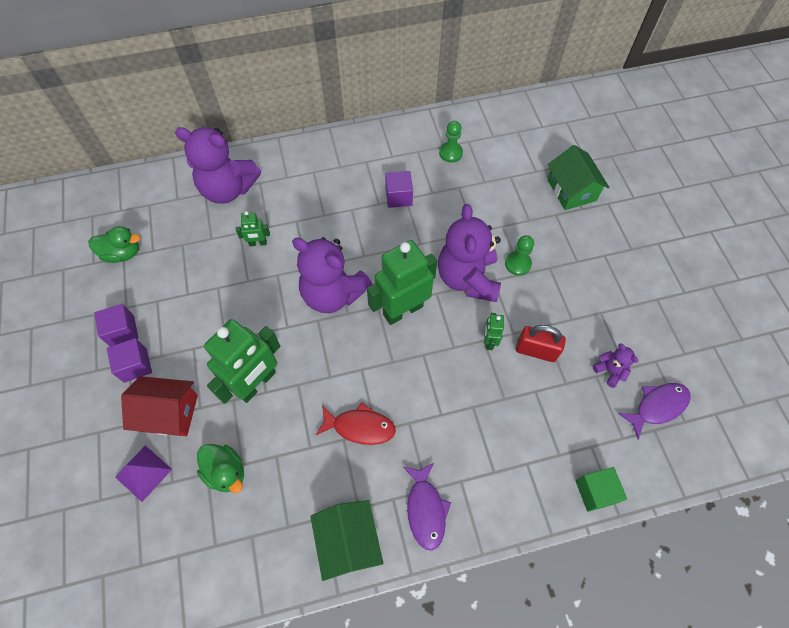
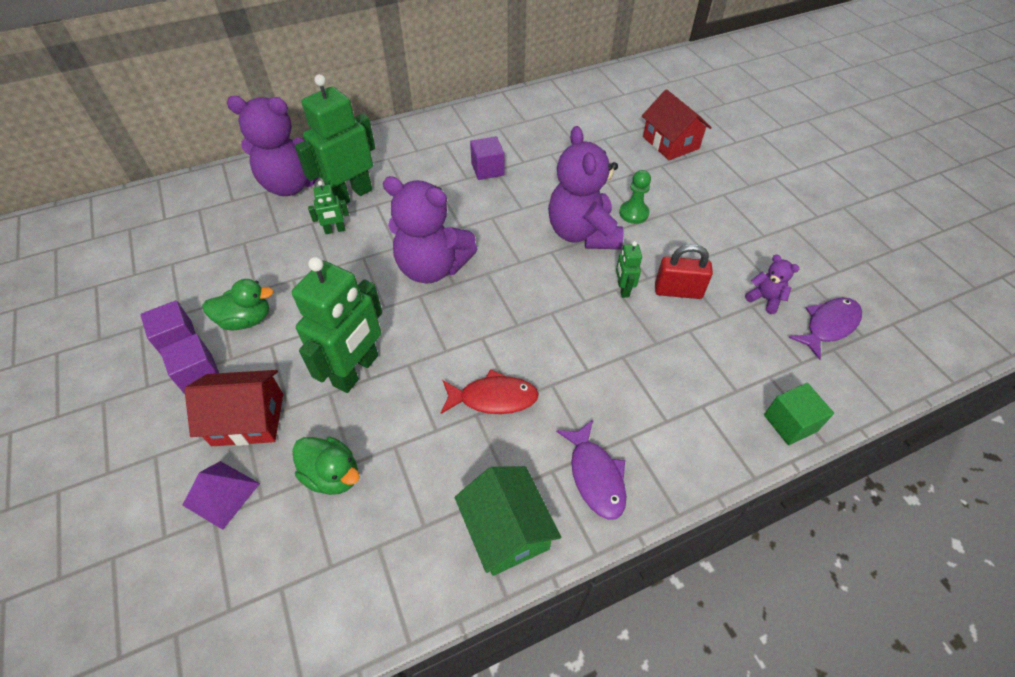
camera: 10 degrees left, 10 degrees down
(122, 253) = (170, 260): green duck -> green duck (246, 320)
(402, 310) = (517, 272): green robot -> green robot (351, 195)
(450, 153) = (534, 125): green pawn -> none
(571, 190) = (670, 143): green house -> red house

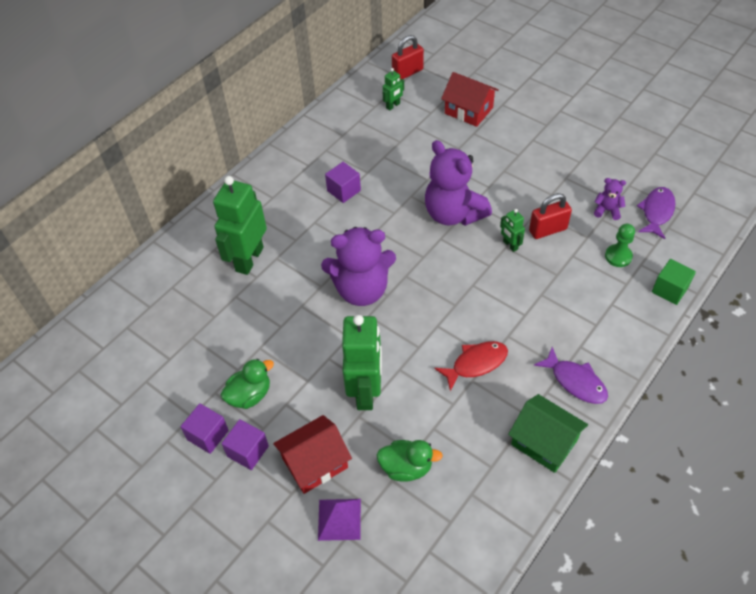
camera: 25 degrees left, 0 degrees up
(292, 184) = (190, 271): purple teddy bear -> none
(335, 230) = (260, 294): green robot -> green robot (393, 106)
(631, 89) = (407, 73): none -> red padlock
(633, 213) = (479, 182): green pawn -> green pawn (618, 256)

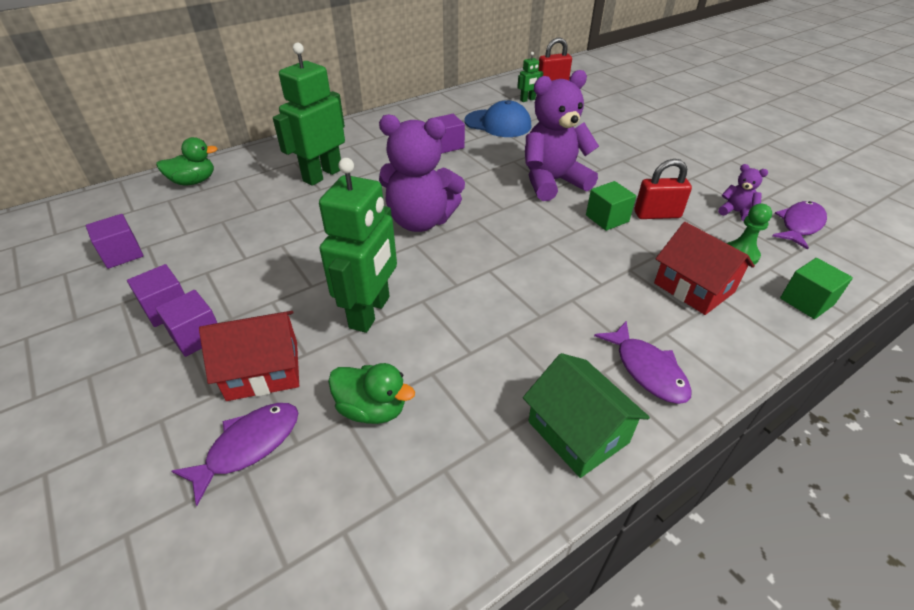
camera: 15 degrees right, 10 degrees down
(131, 396) = (122, 254): none -> purple cube
(250, 395) = (240, 283): green duck -> green duck (194, 181)
(339, 519) = (248, 446): purple pyramid -> purple fish
(378, 149) = (498, 124): none -> blue cap
(453, 214) = (552, 182): purple teddy bear -> purple teddy bear turned 90 degrees clockwise
(468, 110) = (602, 114): red house -> red house (694, 287)
(476, 363) = (519, 317): red fish -> none
(510, 245) = (607, 218): green robot -> green cube

